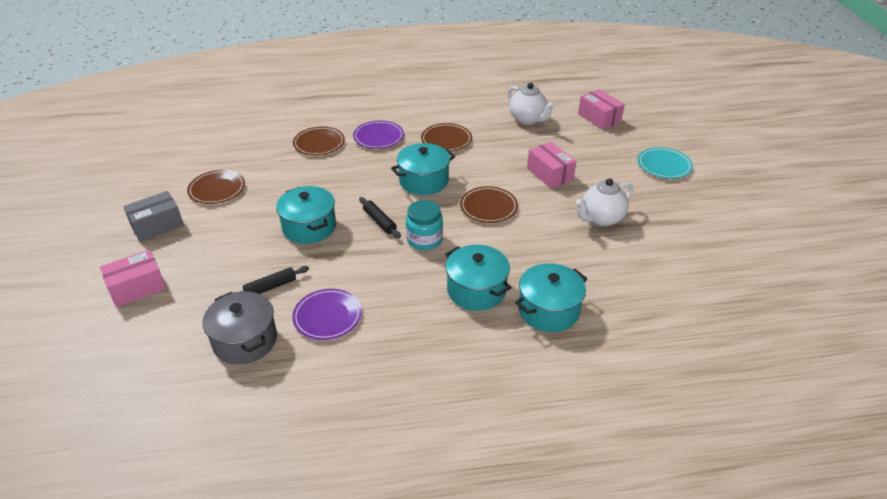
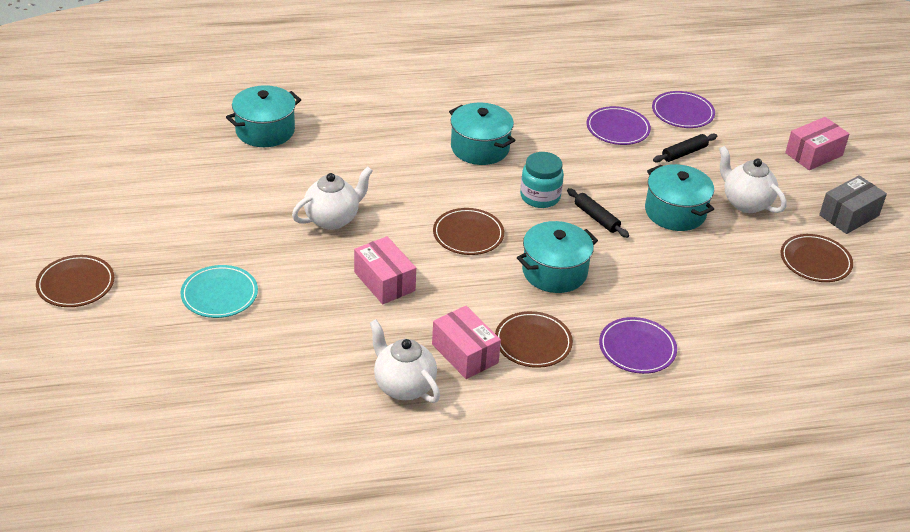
camera: 175 degrees right, 0 degrees up
(241, 236) = (745, 203): none -> white teapot
(245, 340) = (682, 113): grey pot -> purple plate
(319, 143) = (721, 336): brown plate -> brown plate (76, 284)
(548, 310) = (410, 131): turquoise pot -> turquoise pot (265, 131)
(599, 118) = (283, 390): pink box -> pink box (465, 353)

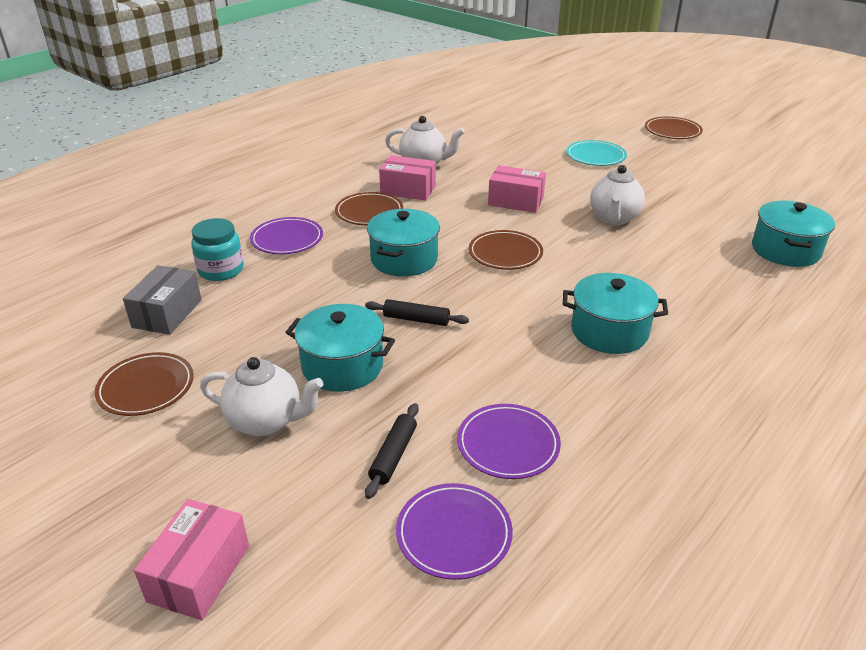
camera: 145 degrees right, 5 degrees down
(540, 197) = (490, 313): turquoise jar -> turquoise jar (221, 270)
(849, 215) = (112, 478): grey box -> grey box (167, 313)

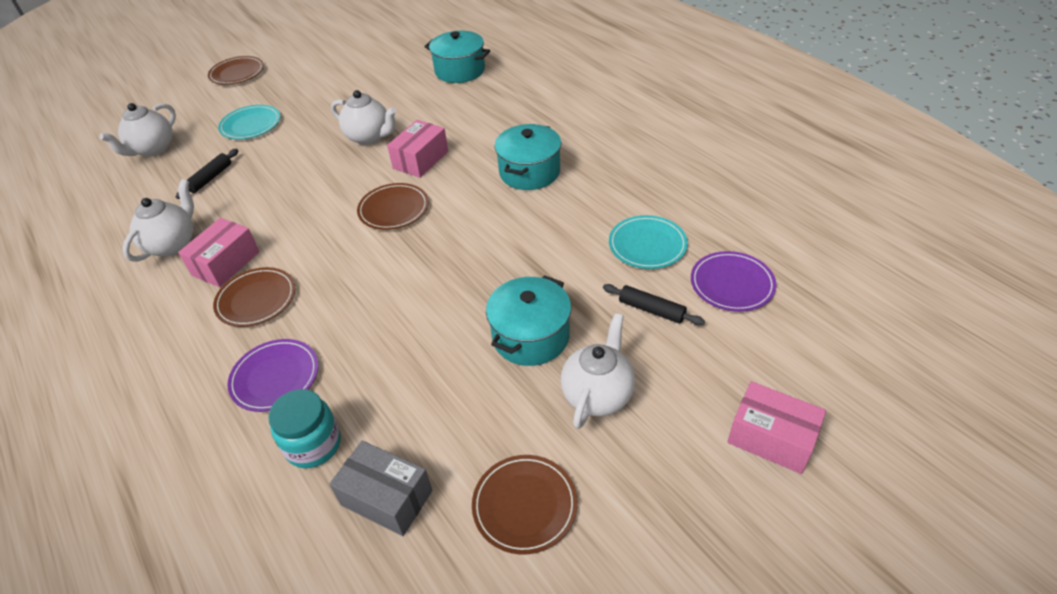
camera: 75 degrees left, 10 degrees up
(404, 259) = (370, 279): turquoise pot -> none
(416, 319) = (476, 280): black rolling pin -> black rolling pin (210, 178)
(508, 444) = (647, 245): purple plate -> turquoise plate
(515, 201) = (303, 189): pink box -> pink box (421, 160)
(537, 126) = (153, 149): none -> white teapot

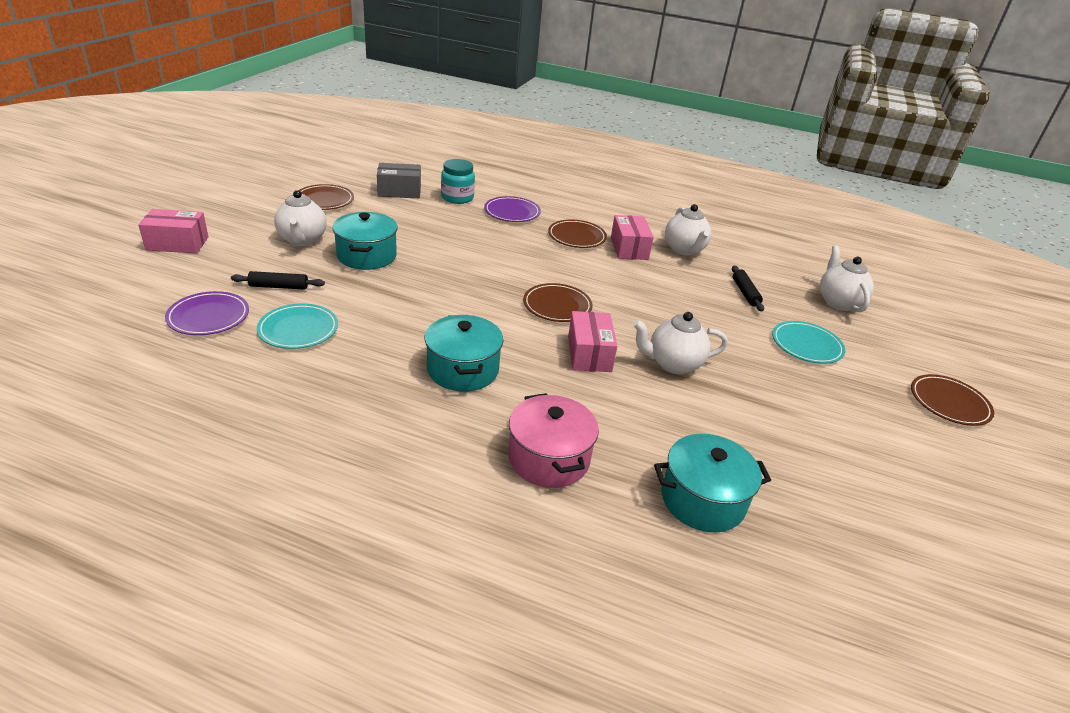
camera: 140 degrees right, 10 degrees down
(522, 106) = (548, 458): none -> pink pot

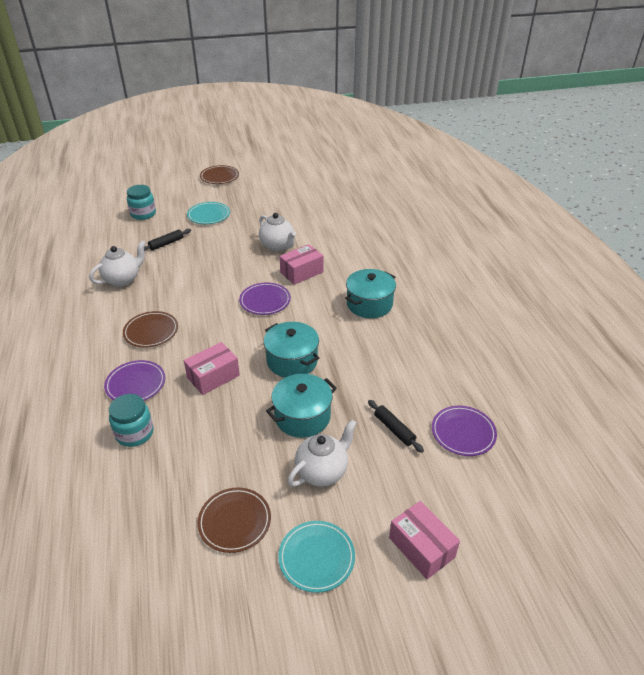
camera: 120 degrees left, 5 degrees up
(298, 329) = (420, 383): turquoise plate -> turquoise plate (316, 557)
(399, 191) = (157, 482): grey box -> none
(548, 458) = (393, 255): pink pot -> none
(557, 306) = (265, 301): brown plate -> purple plate
(629, 248) = (146, 302): pink box -> pink box (213, 376)
(702, 500) = (365, 216): turquoise pot -> turquoise pot (292, 361)
(838, 302) = (143, 214): white teapot -> turquoise jar

